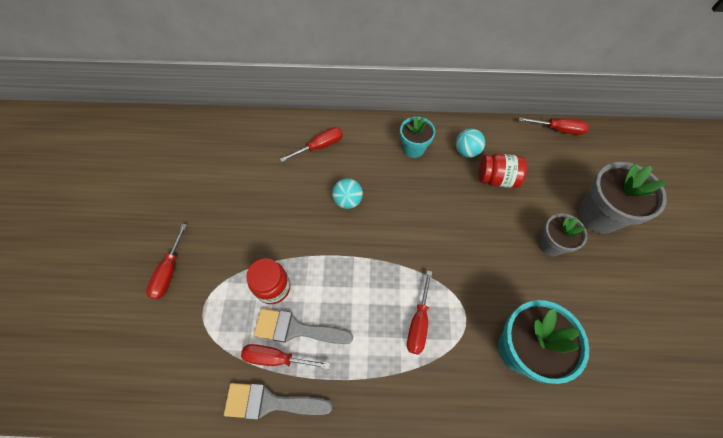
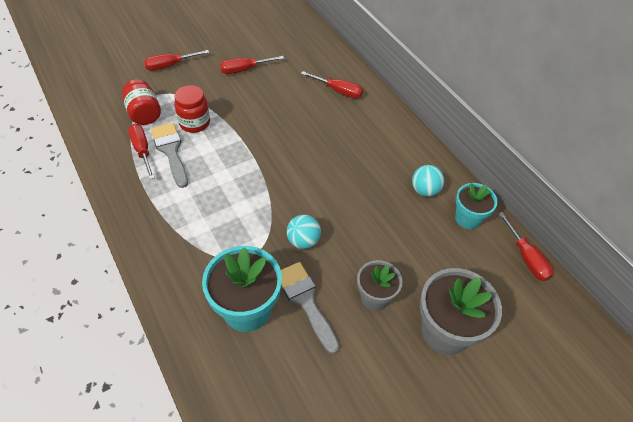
camera: 55 degrees right, 10 degrees down
(270, 402) = (109, 162): grey brush -> grey brush (305, 301)
(348, 201) = (301, 131): turquoise ball -> turquoise ball (303, 241)
(413, 148) = (392, 151): turquoise flower pot -> turquoise flower pot (467, 218)
(418, 322) = (224, 224): red screwdriver -> red screwdriver (244, 69)
(497, 179) = (414, 226): red jar -> red jar (144, 113)

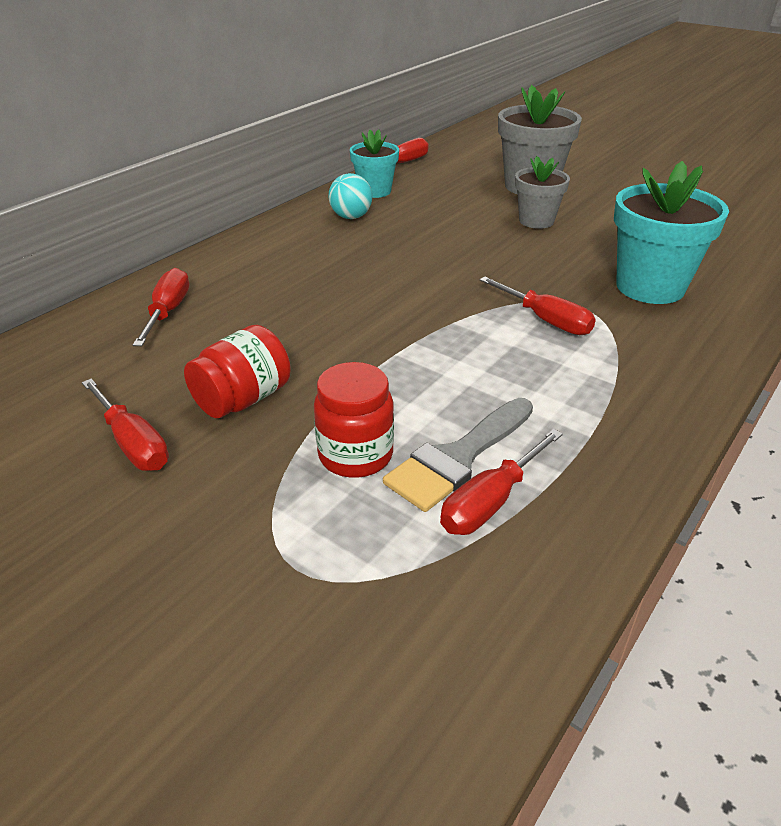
camera: 110 degrees left, 15 degrees down
(144, 113) = (376, 556): red jar -> red jar (243, 399)
(170, 65) = (153, 594): red screwdriver -> red screwdriver (545, 320)
(303, 241) = (511, 274): turquoise ball -> none
(305, 301) = (590, 255): grey brush -> none

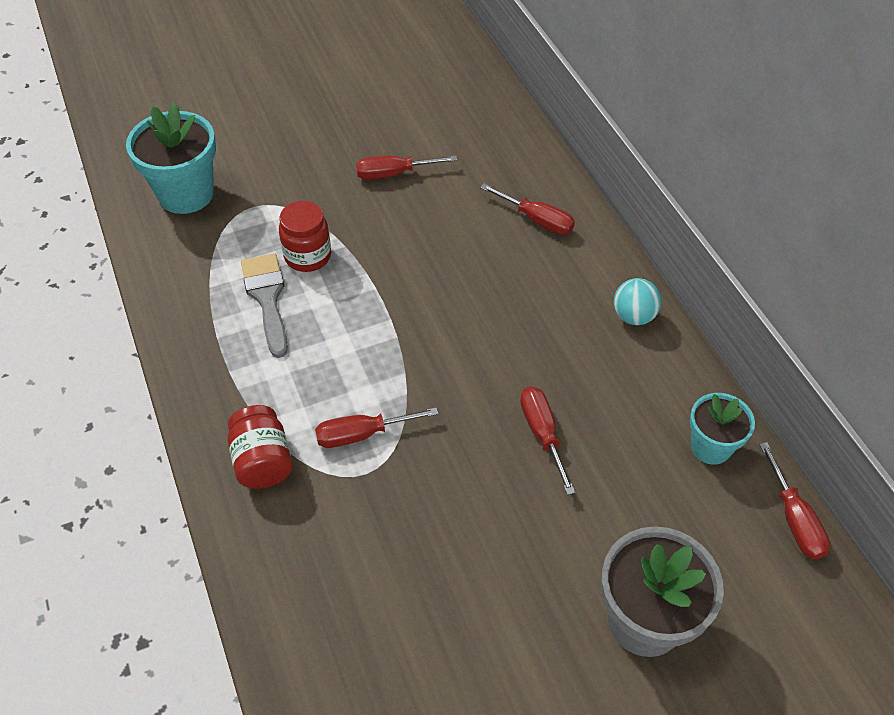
camera: 120 degrees right, 15 degrees up
(243, 399) = (399, 227): red jar -> red jar (263, 461)
(351, 217) = (649, 395): turquoise ball -> turquoise ball (633, 316)
(491, 501) = (225, 294): red screwdriver -> red screwdriver (542, 434)
(536, 221) = (544, 556): grey flower pot -> none
(650, 287) = (351, 554): turquoise flower pot -> turquoise flower pot (186, 194)

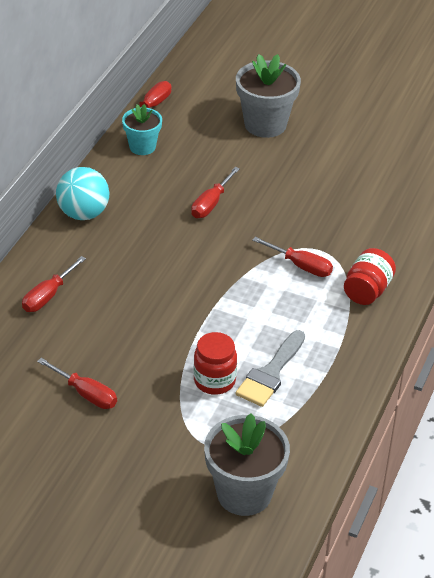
camera: 135 degrees left, 10 degrees down
(186, 194) = (244, 493): turquoise flower pot -> grey flower pot
(536, 220) = (48, 296): red screwdriver -> red screwdriver turned 135 degrees counterclockwise
(633, 316) = (83, 213): turquoise ball -> turquoise ball, size x1.51

